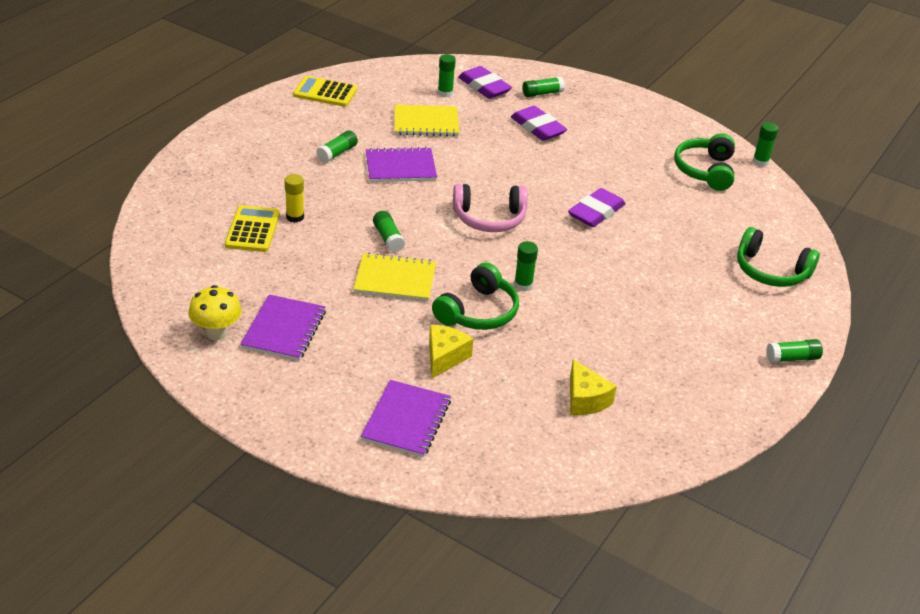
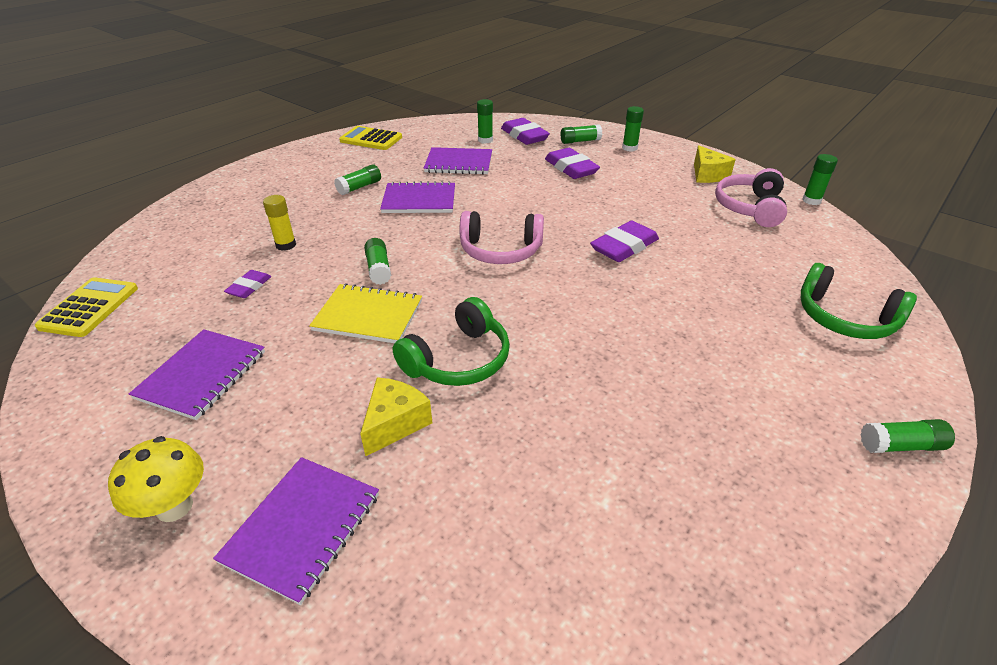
camera: 10 degrees right, 0 degrees up
(217, 332) = (116, 376): yellow mushroom -> yellow mushroom (174, 506)
(252, 230) = (233, 257): yellow calculator -> yellow calculator (89, 307)
(282, 257) = (249, 287): none -> purple eraser
(426, 123) = (459, 163): yellow notebook -> purple notebook
(523, 285) = (524, 327): green glue stick -> green glue stick (629, 148)
(585, 400) = (584, 504): yellow cheese -> yellow cheese (707, 175)
(705, 170) = (749, 208): green headphones -> pink headphones

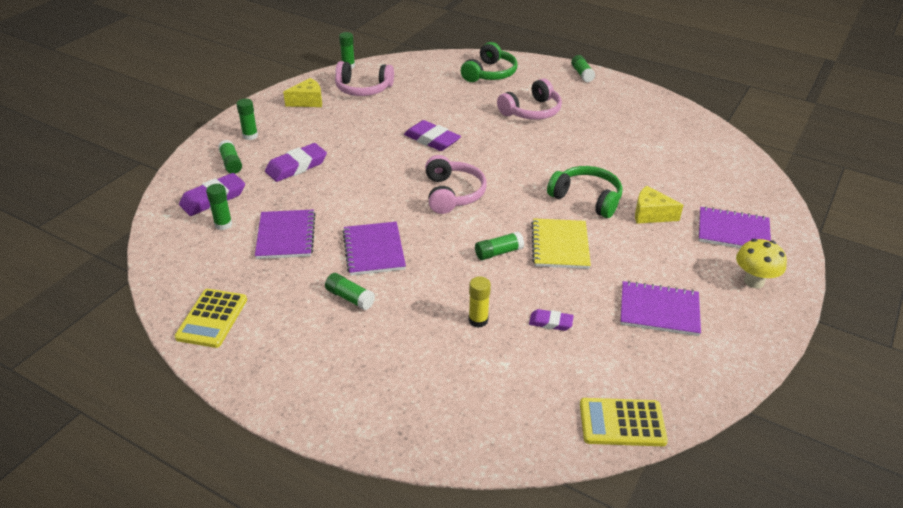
camera: 100 degrees left, 0 degrees up
(718, 346) = (532, 111): none -> pink headphones

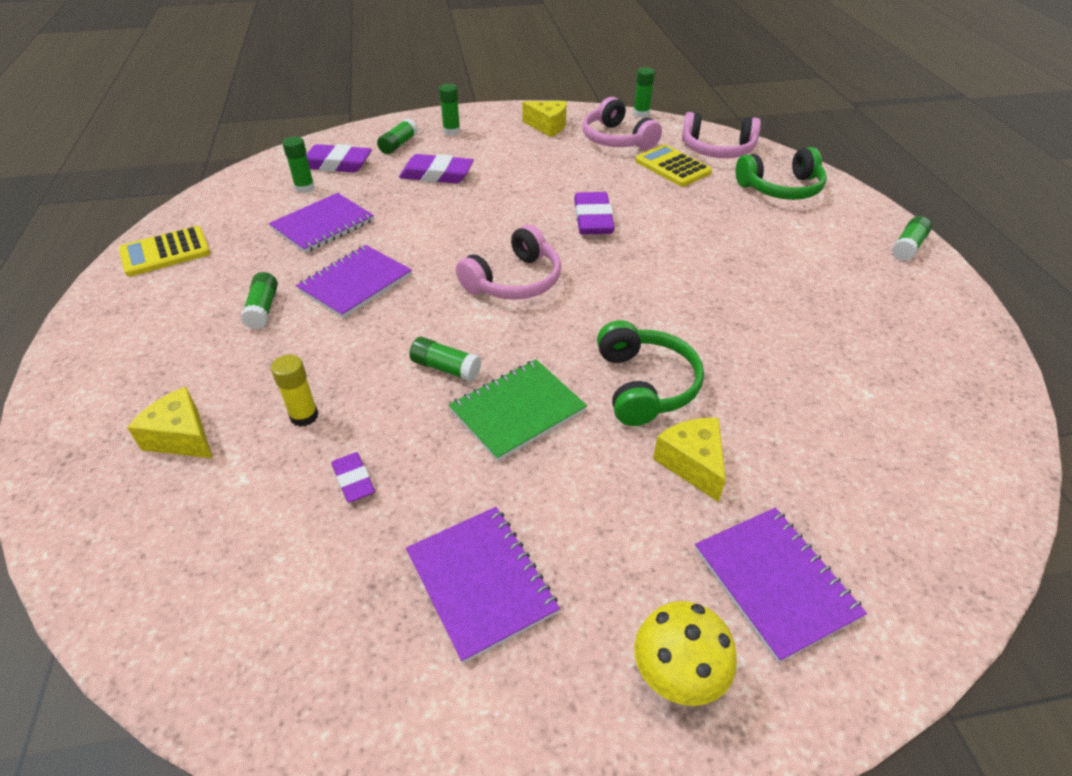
camera: 50 degrees right, 5 degrees up
(440, 376) = (182, 437): none -> yellow cheese
(532, 111) = (758, 252): pink headphones -> pink headphones (717, 150)
(560, 245) = (517, 411): yellow notebook -> green notebook
(622, 423) = (200, 660): yellow calculator -> yellow calculator (672, 167)

